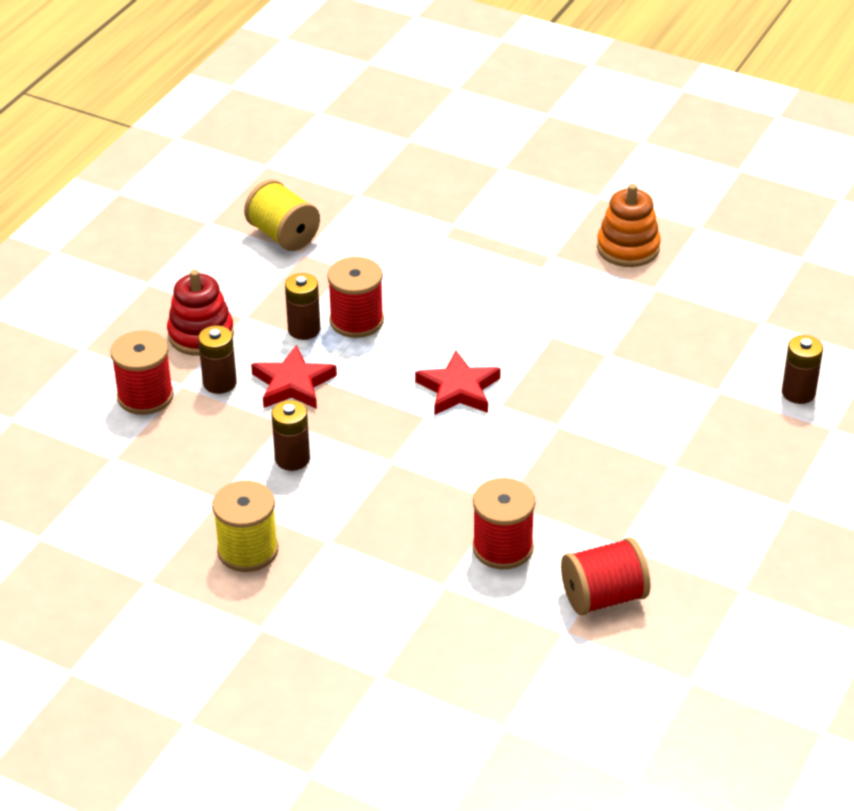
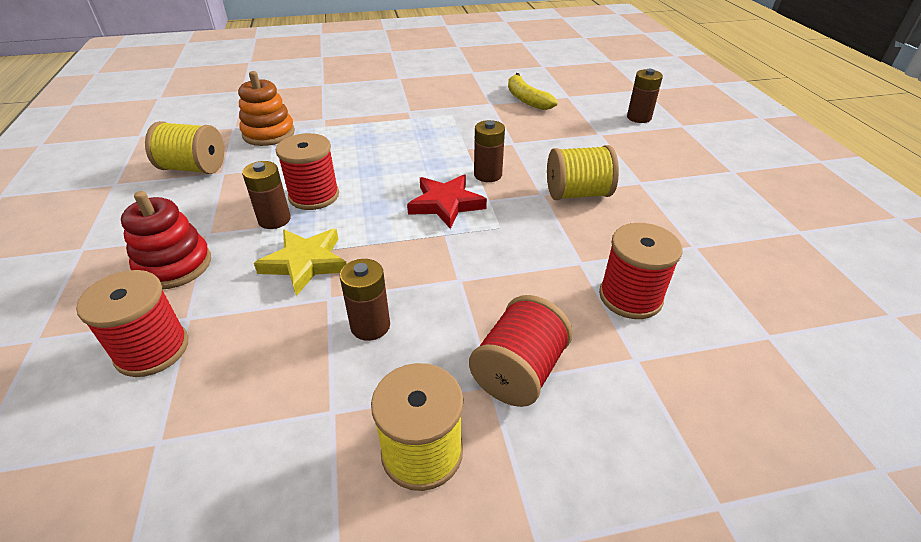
camera: 40 degrees left, 0 degrees up
(219, 383) = (230, 296): brown battery -> brown battery (488, 175)
(293, 384) = (305, 263): red star -> yellow star
(591, 443) = (577, 194): none -> yellow spool
(604, 597) = (746, 290): red spool -> red spool (518, 372)
(628, 248) = (448, 92): orange stacking toy -> orange stacking toy (269, 133)
(704, 302) = (526, 99): none -> yellow banana

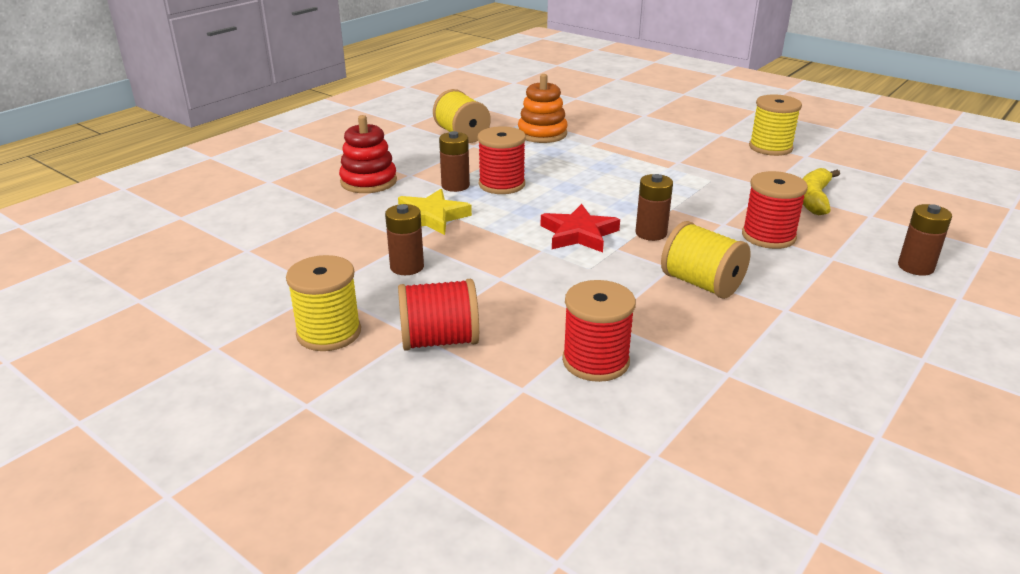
camera: 50 degrees right, 10 degrees down
(152, 349) = (300, 213): red spool -> red spool (768, 236)
(444, 75) = (770, 147): none -> yellow spool

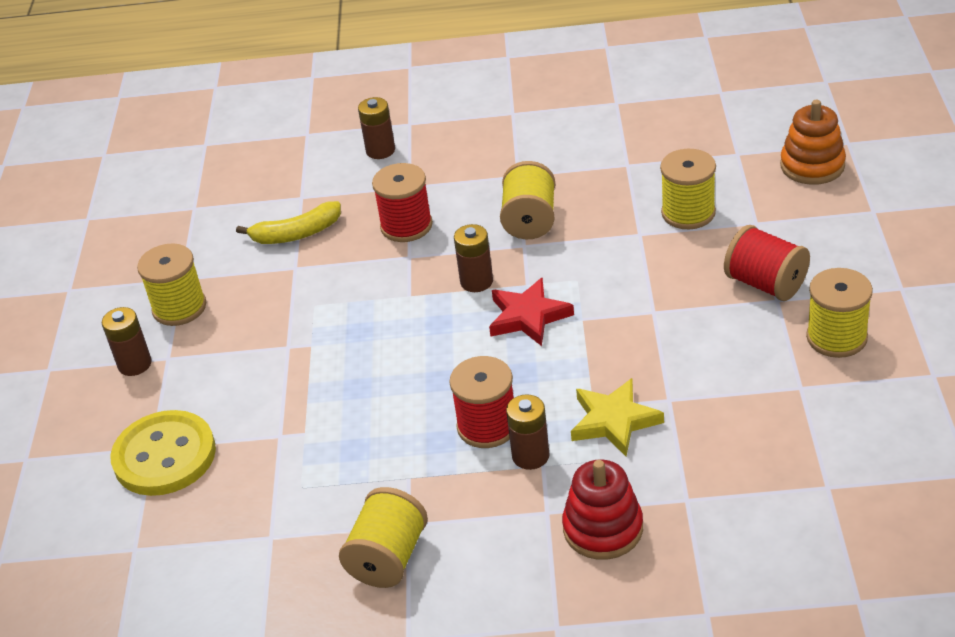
camera: 125 degrees left, 10 degrees up
(407, 267) = (709, 369): brown battery -> brown battery (135, 364)
(542, 134) = (309, 491): orange stacking toy -> orange stacking toy (812, 166)
(595, 361) = (688, 213): red spool -> yellow spool
(631, 115) = (164, 456): none -> yellow button

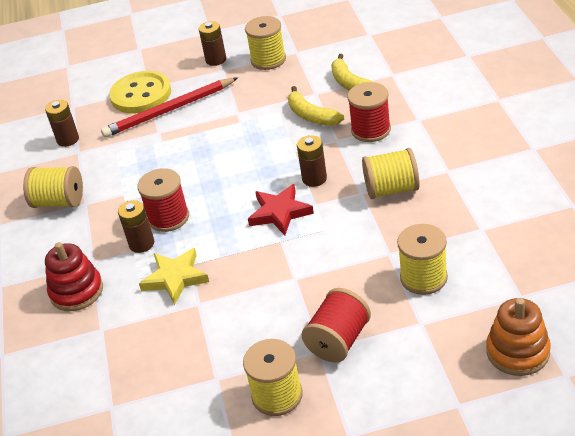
camera: 80 degrees right, 0 degrees up
(232, 421) = (169, 110): none -> red pencil
(343, 274) = (311, 116): none -> yellow banana
(380, 150) = (458, 94): brown battery -> brown battery (68, 139)

